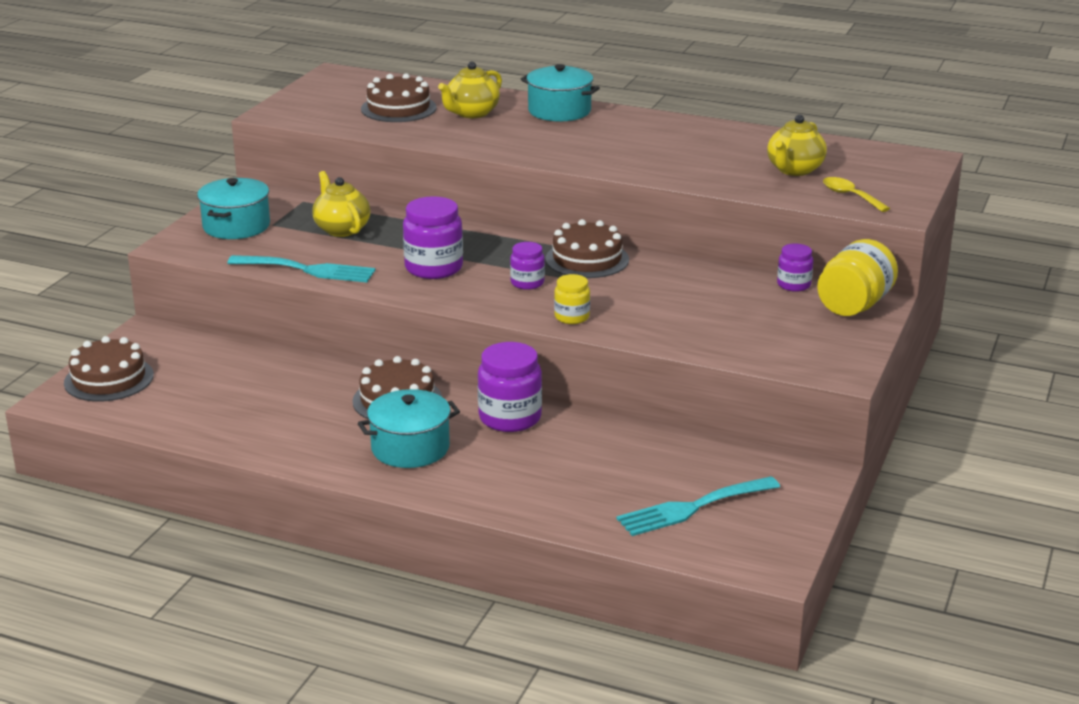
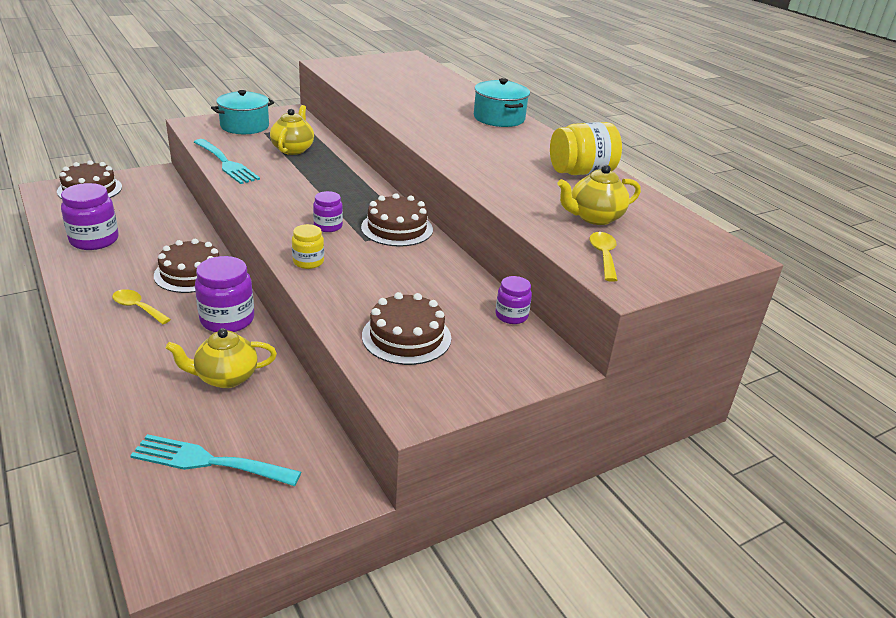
camera: 35 degrees right, 5 degrees up
(398, 108) = (402, 84): brown cake -> brown cake (406, 337)
(410, 448) = (137, 308): turquoise pot -> yellow spoon
(434, 268) = (294, 192): purple jar -> purple jar (94, 240)
(471, 113) = (439, 100): yellow teapot -> yellow teapot (225, 377)
(854, 305) = (532, 357): yellow jar -> yellow jar (581, 172)

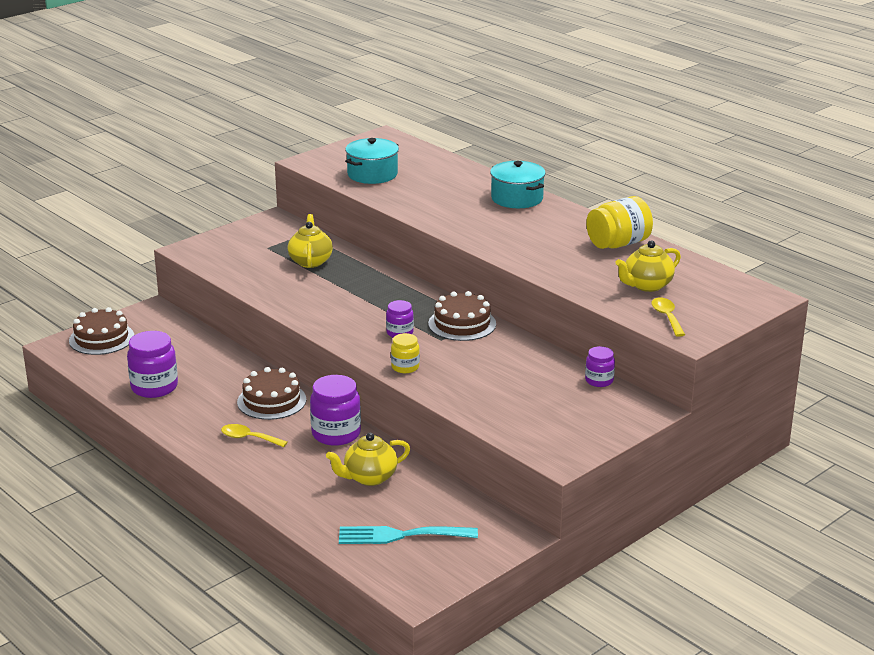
camera: 10 degrees left, 5 degrees down
(226, 163) = (258, 288): turquoise fork -> none
(244, 126) = (242, 244): turquoise pot -> turquoise pot (372, 174)
(406, 337) = (524, 411): brown cake -> none

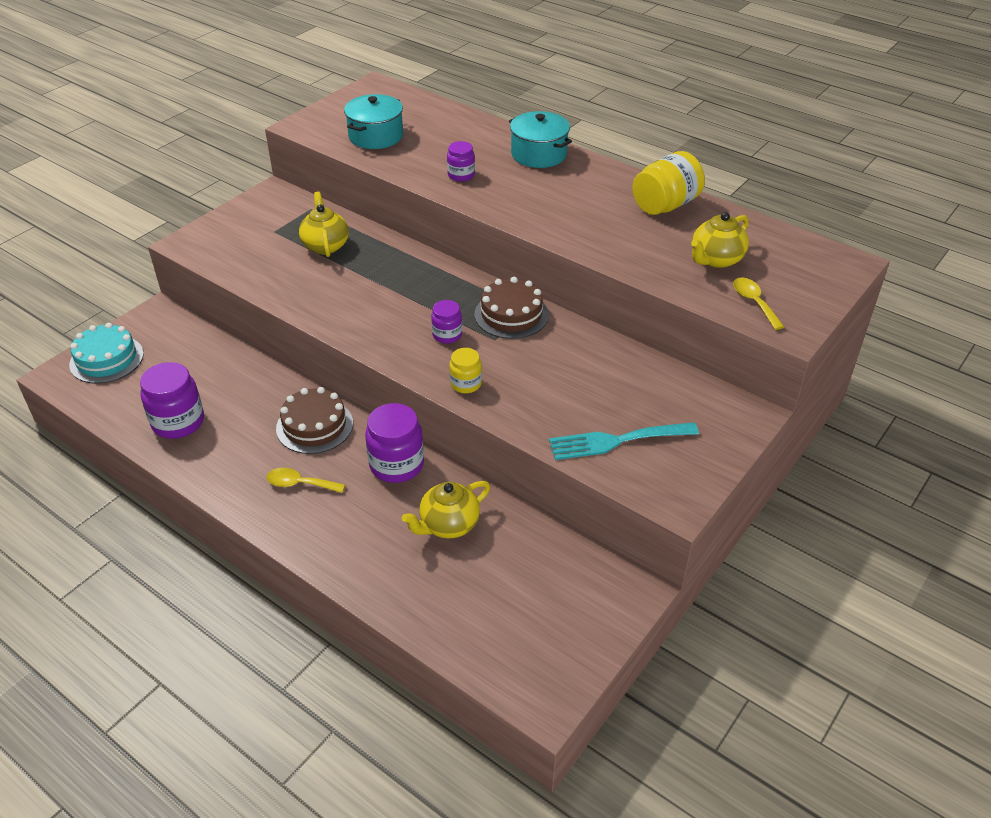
camera: 10 degrees left, 15 degrees up
(101, 338) = (106, 359): brown cake -> turquoise cake
(400, 535) = (505, 609): turquoise fork -> turquoise fork (616, 441)
(599, 380) = (682, 378): purple jar -> purple jar (461, 175)

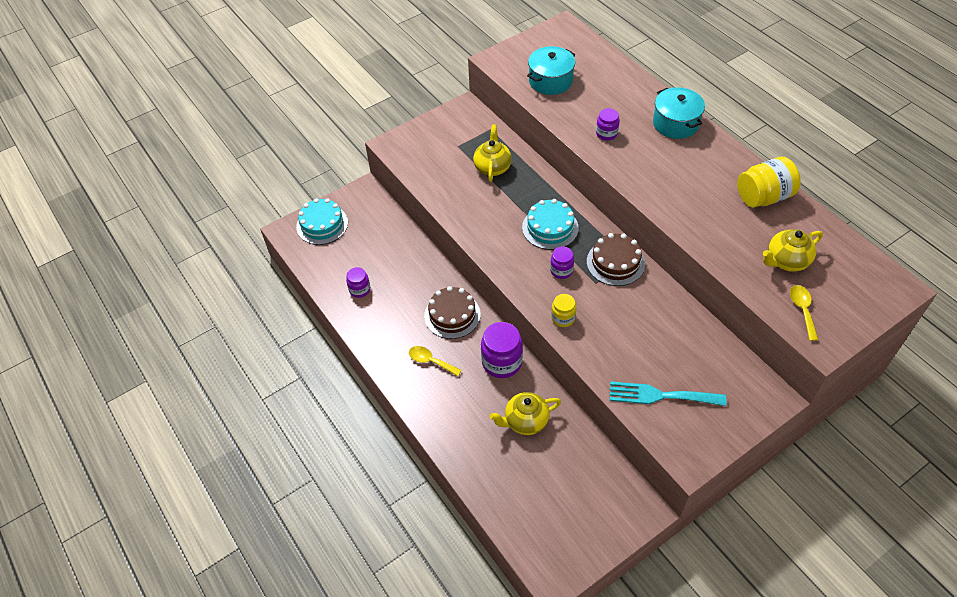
camera: 20 degrees right, 10 degrees up
(178, 422) = (359, 289): purple jar -> purple jar, size x0.57
(418, 294) = (550, 228): none -> turquoise cake

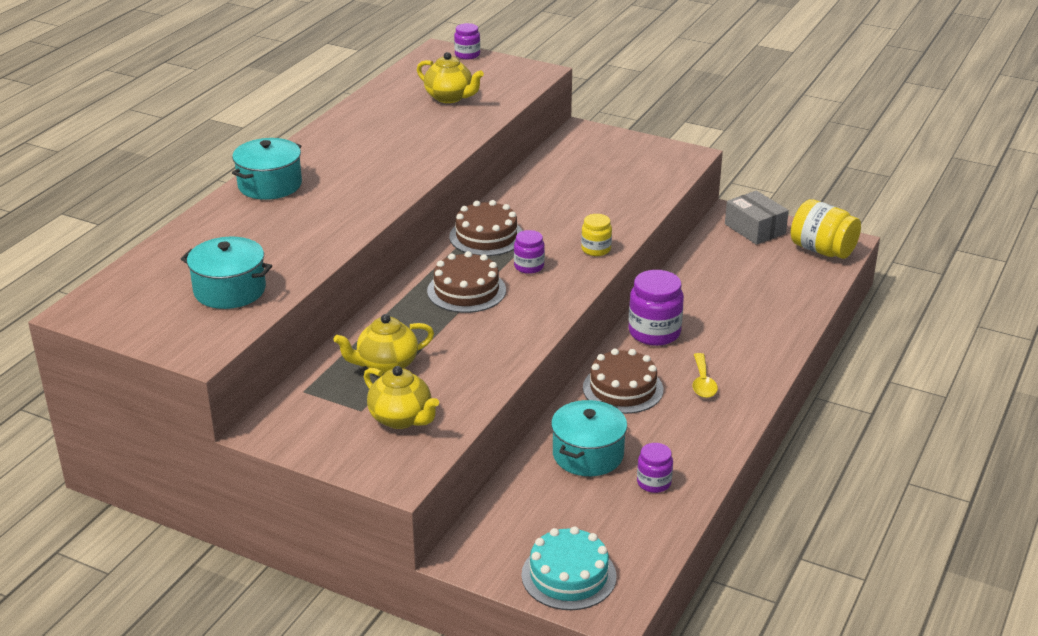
camera: 120 degrees left, 20 degrees down
(404, 270) = (588, 454): none -> turquoise pot
(525, 421) = (711, 297): yellow teapot -> yellow teapot (401, 418)
(550, 228) = (466, 290): turquoise cake -> brown cake
(606, 134) = (320, 224): purple jar -> purple jar (467, 55)
(611, 514) = (755, 229): none -> grey box
(660, 395) = (636, 179): turquoise fork -> none
(763, 197) = (364, 119): yellow jar -> yellow jar (822, 250)
(802, 310) = (506, 84): yellow spoon -> none

